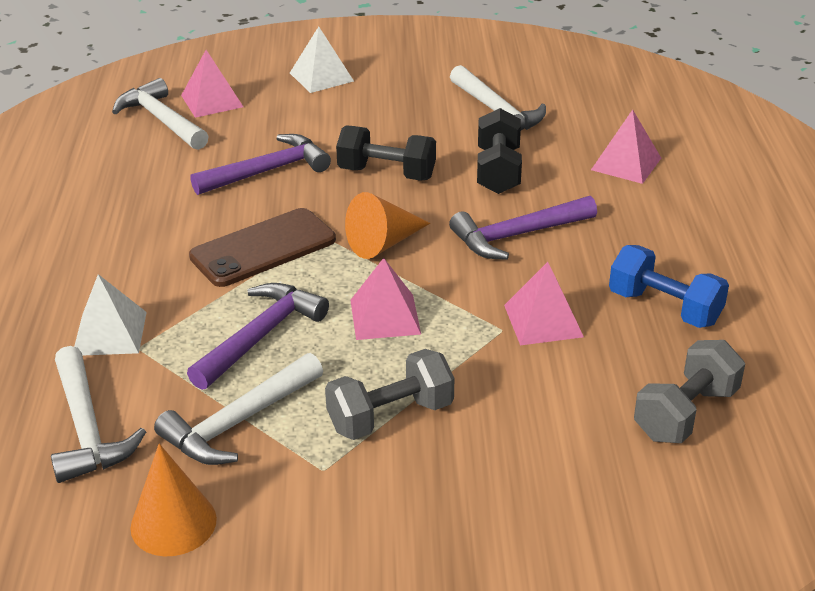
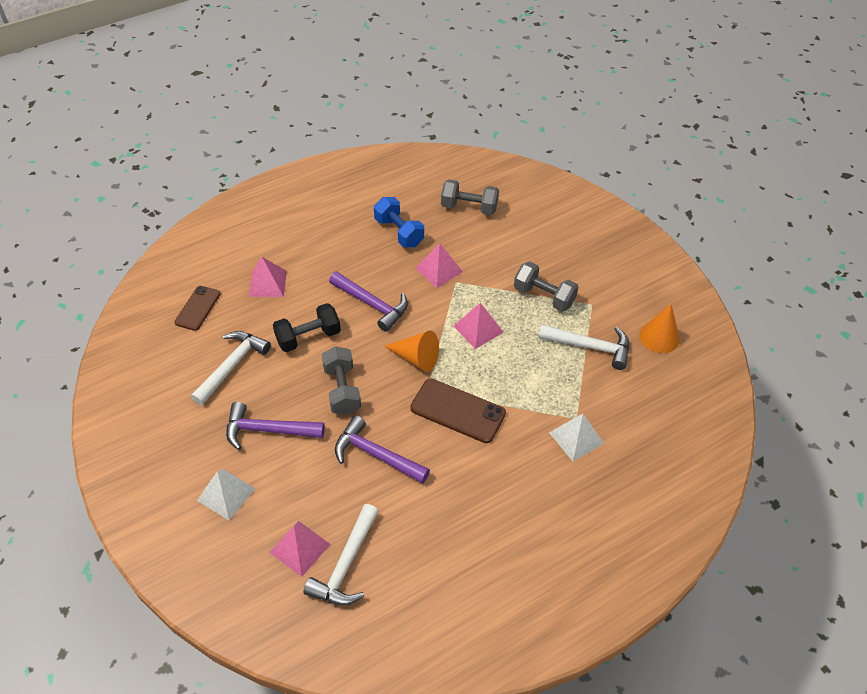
camera: 120 degrees left, 15 degrees up
(87, 428) = (640, 402): white hammer -> none
(260, 336) = (529, 371): purple hammer -> purple hammer (268, 430)
(386, 173) = (342, 390): black dumbbell -> grey dumbbell
(616, 108) = (198, 308): none -> brown phone
(664, 308) = (399, 232): blue dumbbell -> blue dumbbell turned 45 degrees counterclockwise

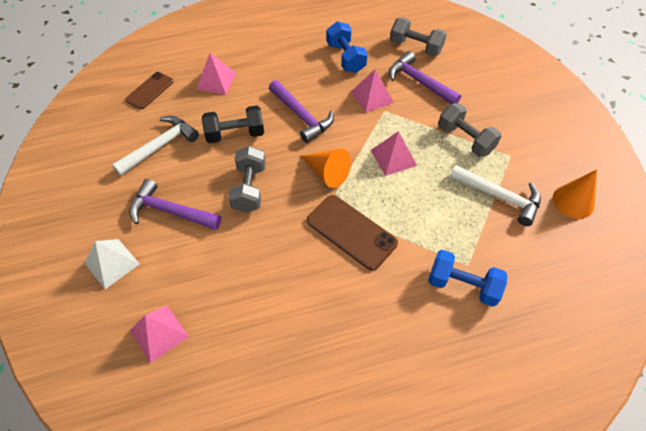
camera: 15 degrees right, 5 degrees up
(346, 564) = (196, 361): white hammer -> none
(376, 455) = (261, 257): purple hammer -> purple hammer (419, 82)
(576, 438) = (462, 285): white pyramid -> blue dumbbell

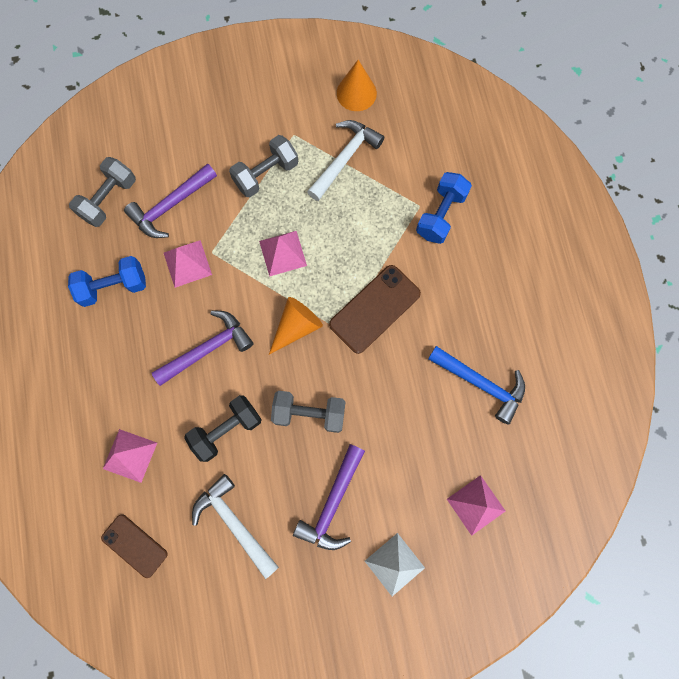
camera: 85 degrees left, 20 degrees up
(235, 134) = (226, 430): black dumbbell -> black dumbbell turned 60 degrees clockwise
(283, 333) = (480, 383): none -> blue hammer

